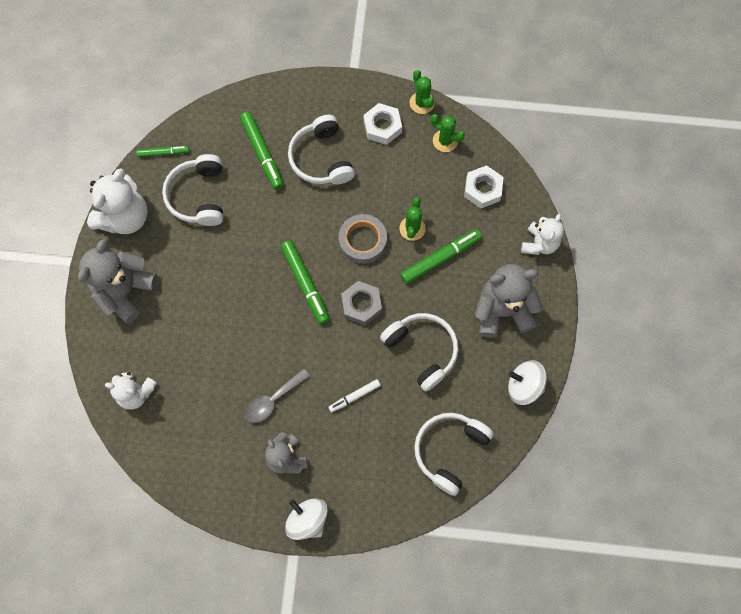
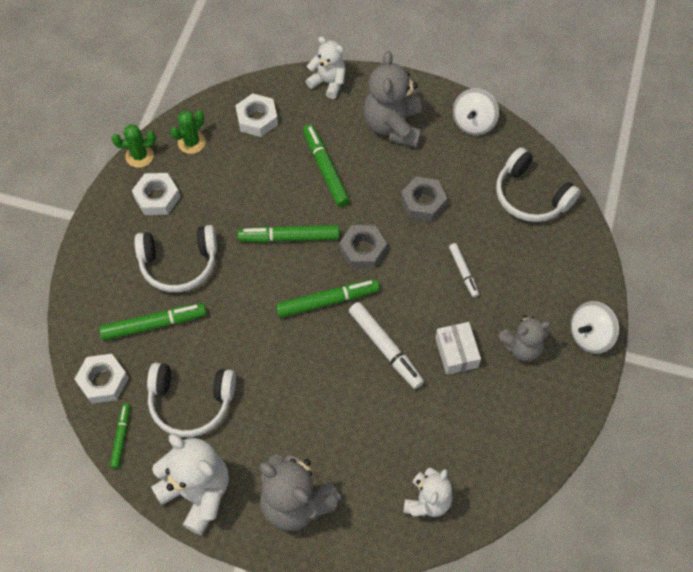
camera: 80 degrees left, 10 degrees down
(208, 128) = (103, 381): none -> white nut
(268, 339) = (385, 348): none -> white marker
(272, 400) = (456, 352): grey spoon -> white box
(362, 241) = (289, 238): grey tape -> green marker
(412, 228) = (286, 189): green cactus -> none
(422, 350) = (423, 202): white headphones -> grey nut

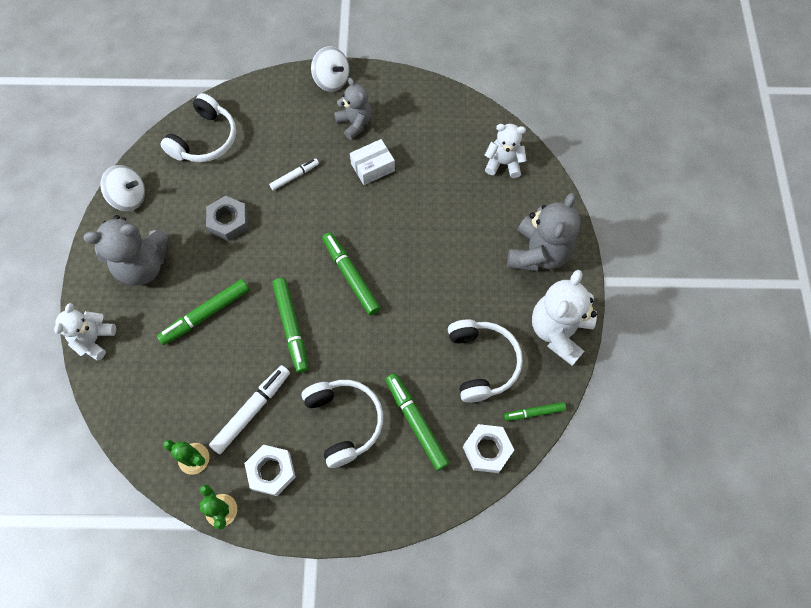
camera: 105 degrees left, 5 degrees up
(257, 119) = (152, 398): white nut -> none
(362, 250) = (290, 260): grey nut -> none
(385, 348) = (383, 220): white marker -> white marker (252, 410)

